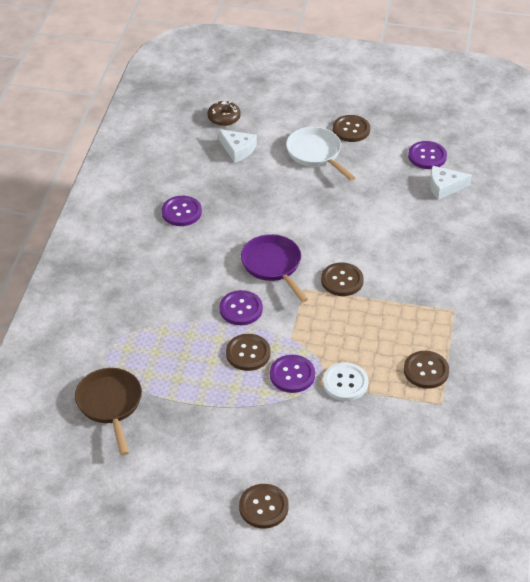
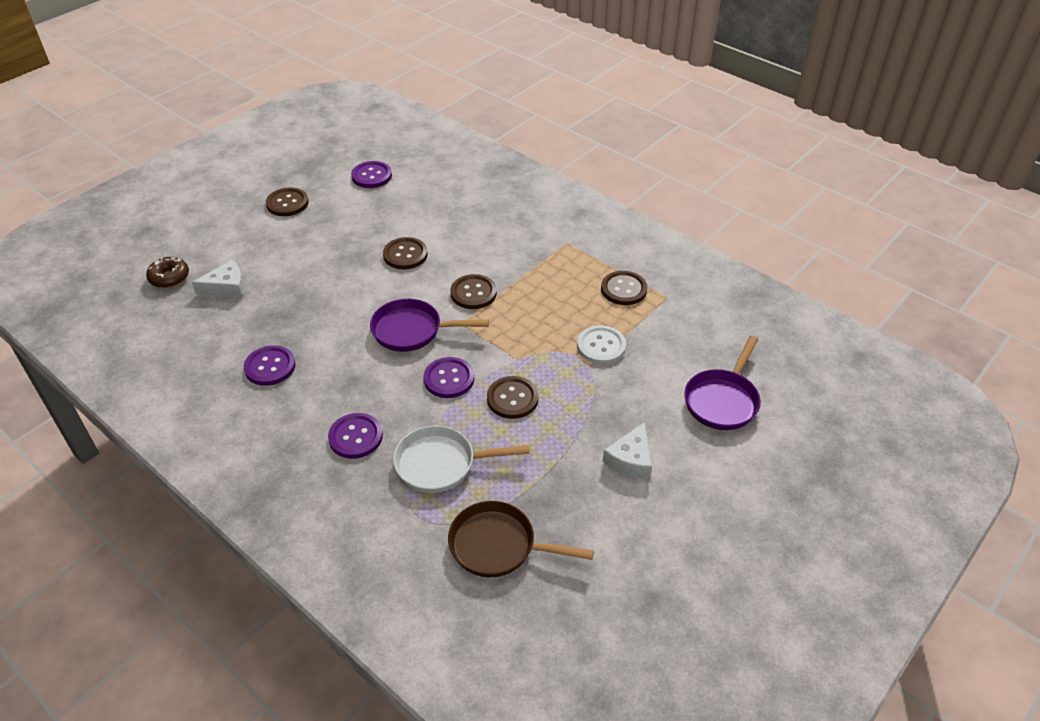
camera: 60 degrees left, 0 degrees up
(263, 507) = (717, 471): brown button -> brown button (405, 255)
(292, 375) = (564, 378): purple button -> purple button (355, 437)
(316, 154) = (293, 238): white pan -> white pan (441, 464)
(344, 485) = (722, 400): none -> purple pan
(444, 187) = (418, 183): white cheese -> white cheese (630, 459)

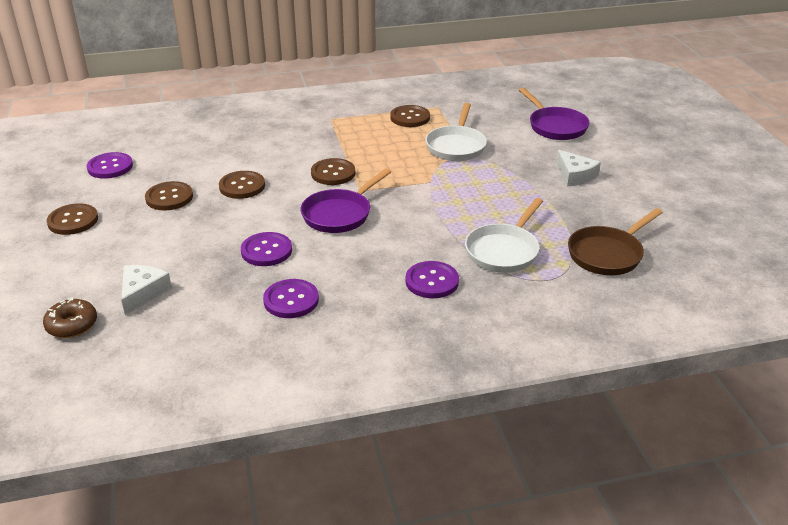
camera: 55 degrees left, 10 degrees down
(449, 379) = (416, 216): purple button -> purple button (266, 251)
(512, 399) = (468, 198): brown button -> brown button (169, 197)
(601, 346) = (456, 146): white button -> white pan

